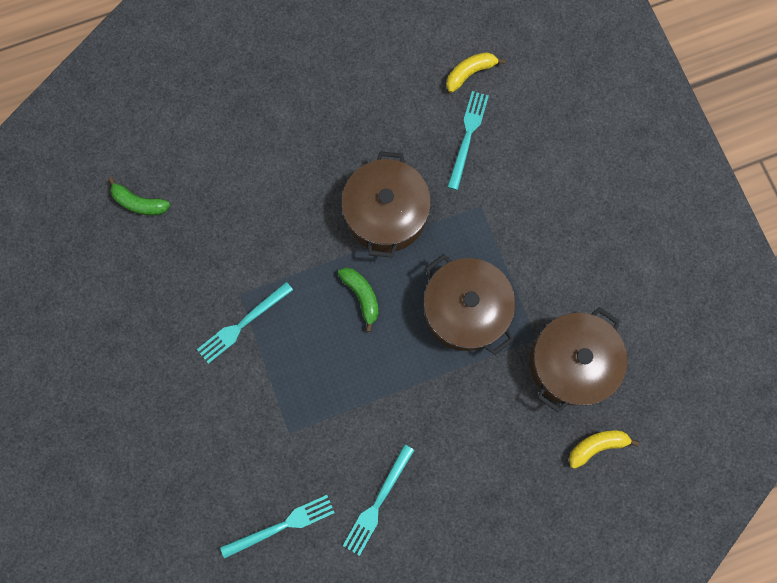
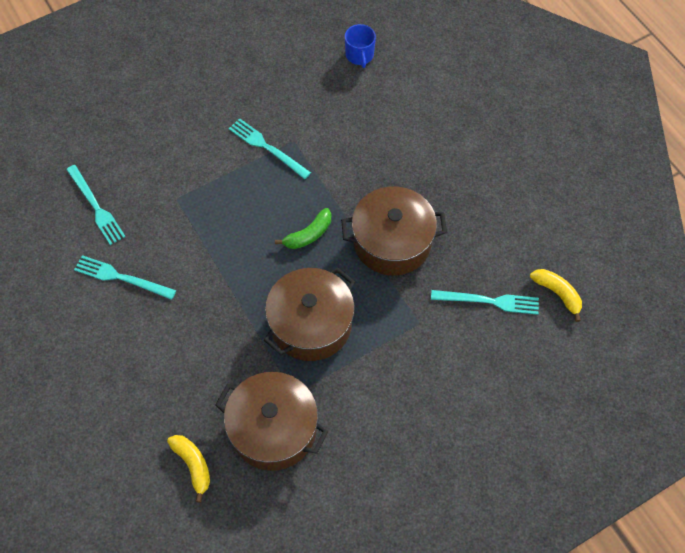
camera: 80 degrees right, 15 degrees down
(139, 203) = (359, 55): green banana -> blue mug

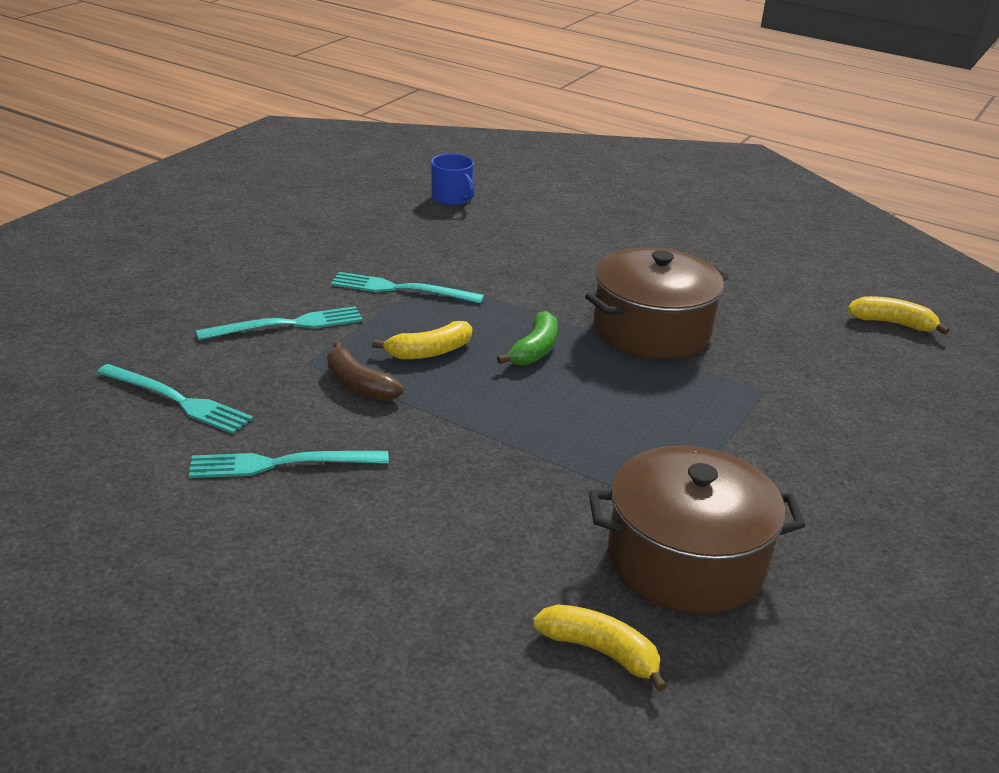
camera: 30 degrees left, 30 degrees down
(193, 229) = (358, 384): none -> brown banana
(247, 214) = (429, 352): none -> yellow banana
(311, 324) = (625, 432): brown pot -> none
(489, 301) = (825, 349): turquoise fork -> turquoise fork (287, 325)

